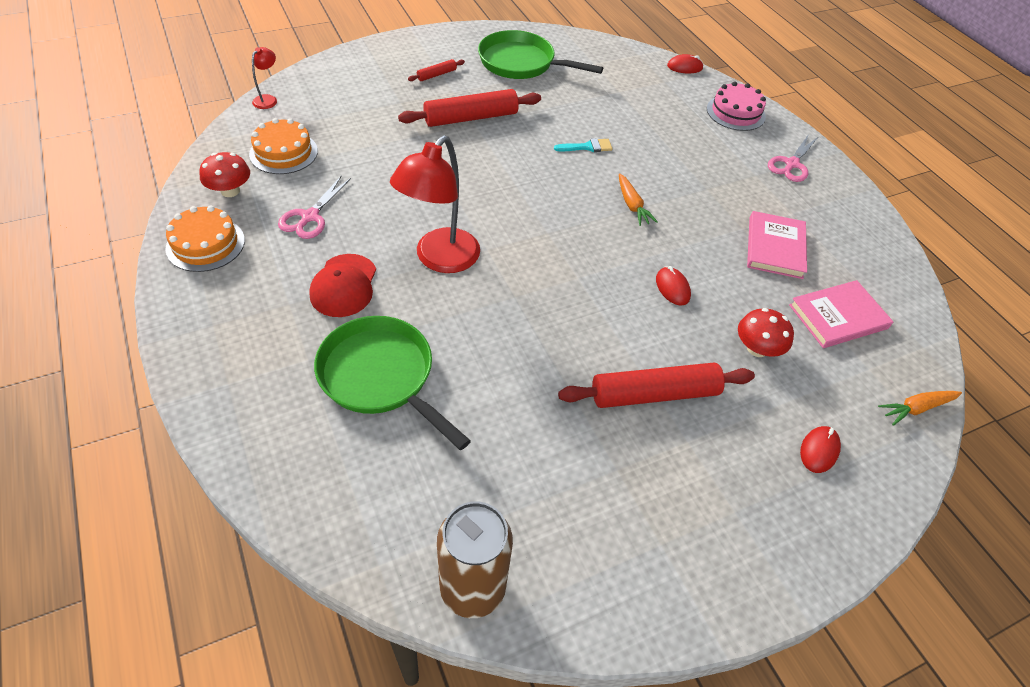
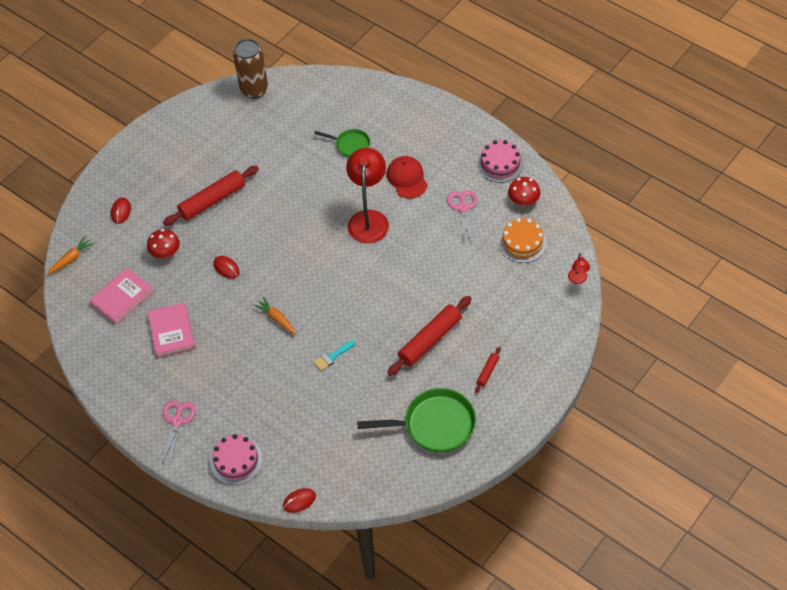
camera: 160 degrees right, 5 degrees up
(205, 244) = (500, 164): orange cake -> pink cake
(381, 377) = (350, 145): green pan -> green pan, size x0.55

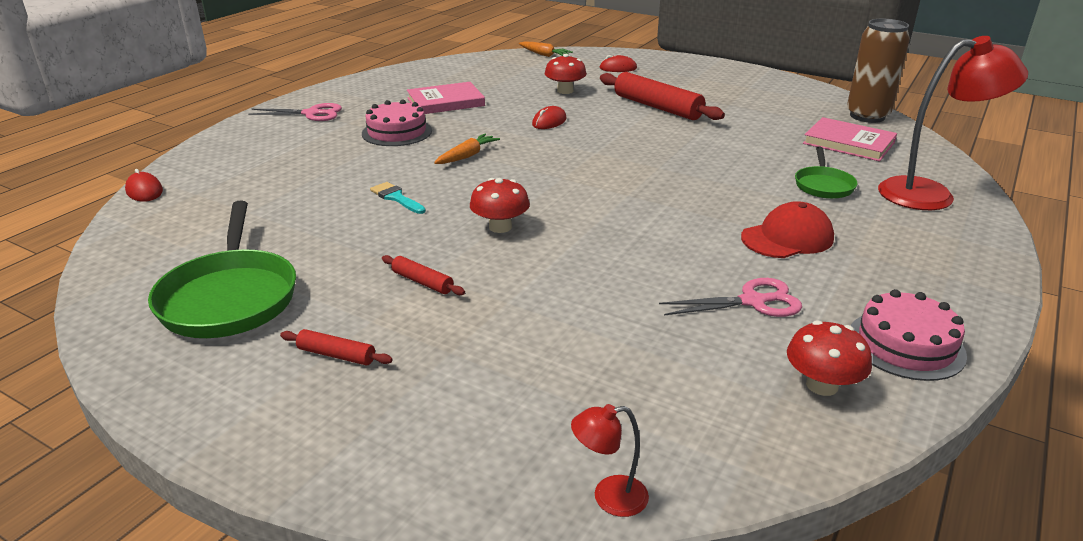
camera: 80 degrees right, 25 degrees down
(122, 297) = (495, 77): pink book -> pink book (848, 143)
(236, 461) = (236, 148): pink cake -> pink cake (397, 132)
(368, 219) = (677, 209): red lamp -> red lamp (930, 194)
(377, 304) = (500, 227): none -> red mushroom
(430, 340) = (422, 282): red rolling pin -> red rolling pin, size x0.47
(522, 243) = (695, 389): orange cake -> none

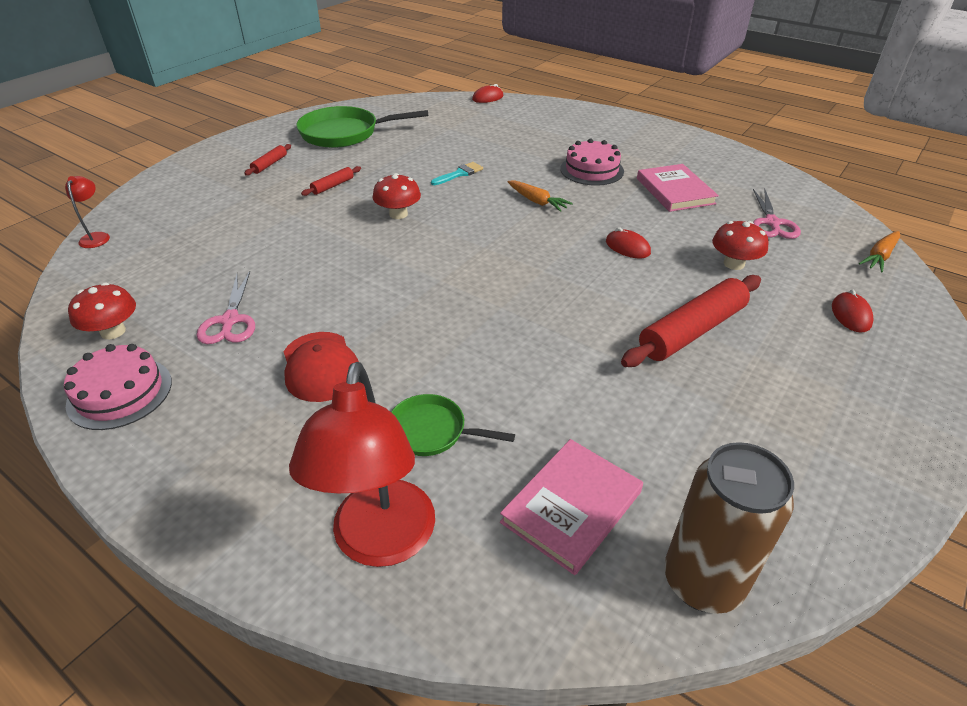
camera: 95 degrees right, 10 degrees up
(311, 114) = (630, 134): pink scissors -> pink scissors (772, 223)

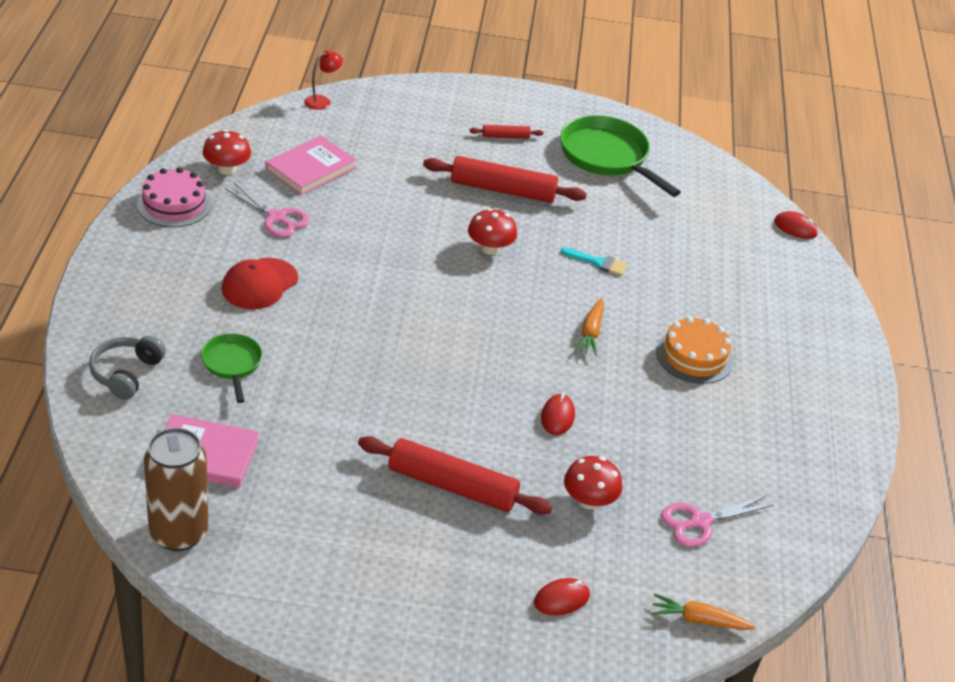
camera: 55 degrees right, 0 degrees up
(230, 321) = (276, 217): pink scissors -> pink scissors turned 105 degrees counterclockwise
(332, 186) = (503, 190): red rolling pin -> red rolling pin, size x2.12
(381, 542) = (126, 373): red lamp -> grey headphones
(592, 170) = (694, 356): pink cake -> orange cake
(675, 191) = (705, 432): pink book -> pink book (311, 168)

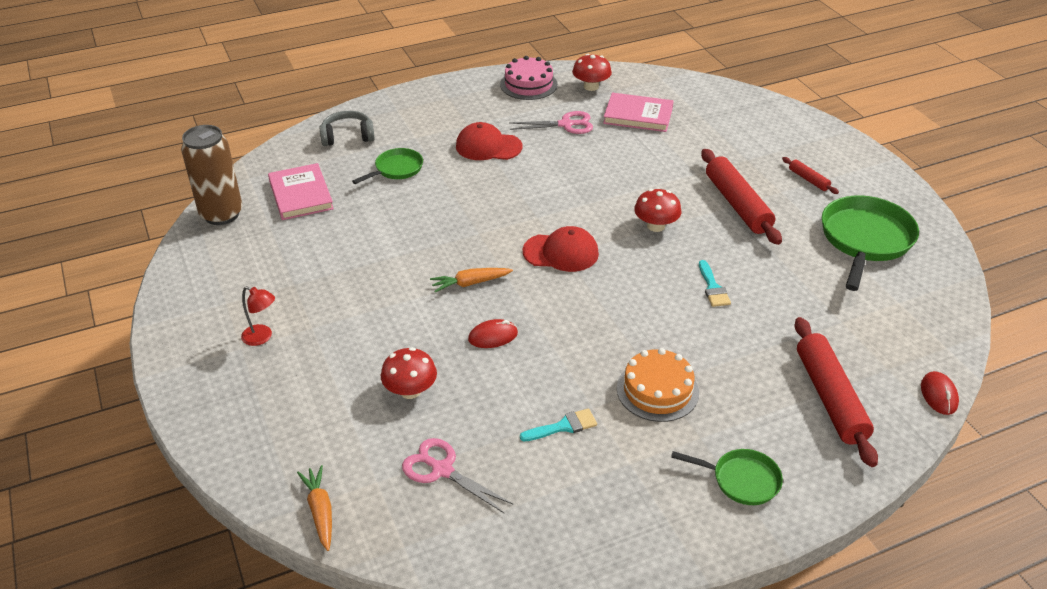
camera: 65 degrees right, 0 degrees up
(276, 217) = (566, 124): pink scissors -> pink scissors turned 105 degrees counterclockwise
(322, 101) = (721, 89): red lamp -> red lamp (262, 337)
(452, 486) = (364, 311): red rolling pin -> red rolling pin (830, 397)
(476, 321) = (561, 252): none -> red cap
(561, 599) = (286, 416): red mouse -> none
(591, 332) = (617, 316): orange carrot -> orange carrot (470, 283)
(698, 428) = (563, 426): none -> turquoise brush
(814, 364) = (741, 480): none -> green pan

